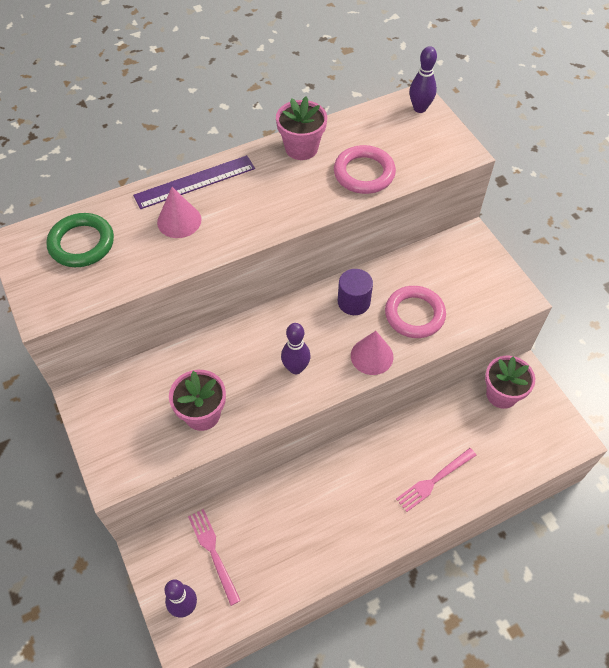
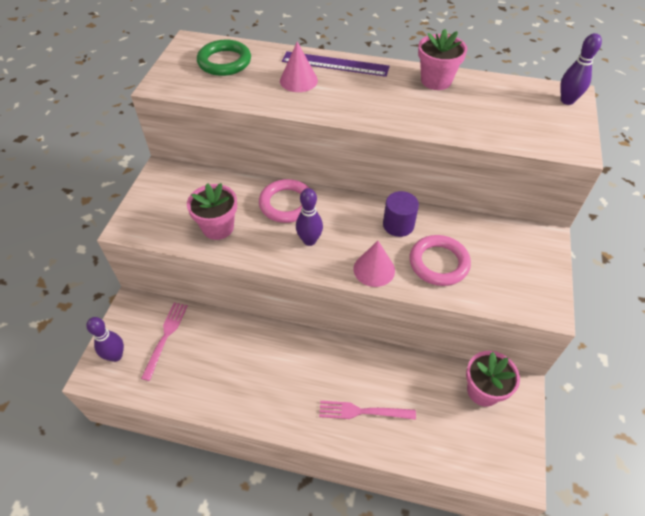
camera: 40 degrees right, 5 degrees down
(364, 173) = (469, 119): pink ring -> pink ring (286, 204)

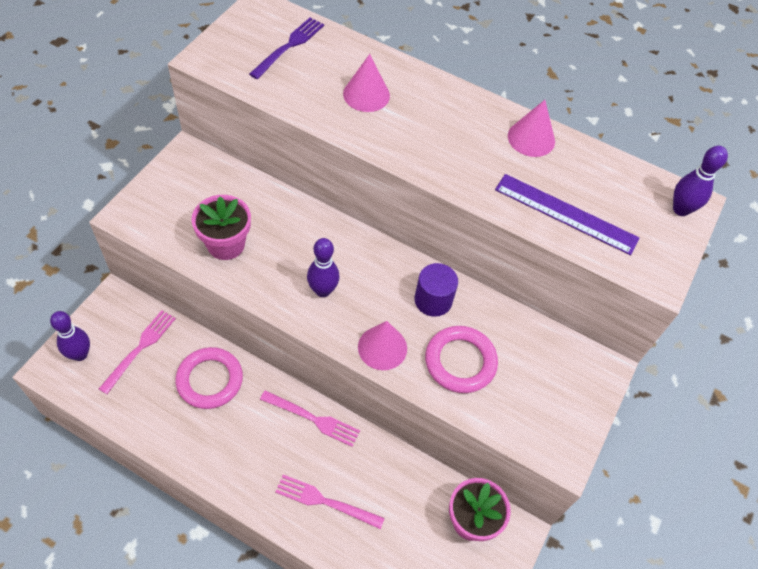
camera: 10 degrees right, 5 degrees up
(224, 62) = (289, 46): green ring -> purple fork
(286, 204) = (314, 237): pink ring -> pink ring (210, 380)
(328, 350) = (314, 419): none -> pink fork
(335, 64) = (419, 83): purple ruler -> purple ruler (565, 214)
(436, 81) = (531, 138): pink flower pot -> pink cone

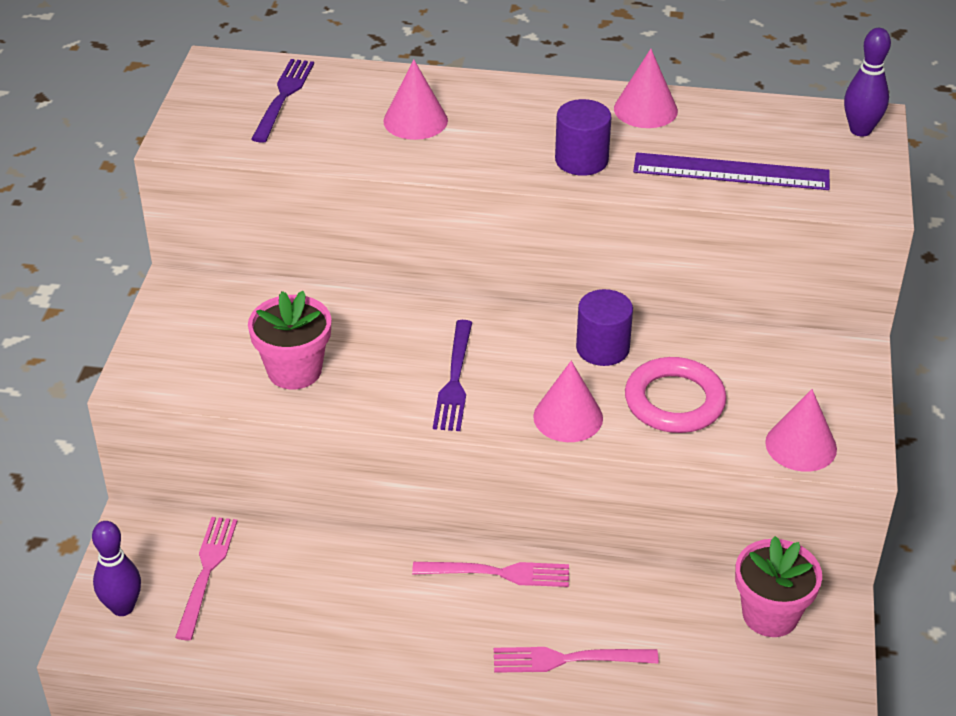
camera: 15 degrees left, 15 degrees down
(210, 380) = (329, 576): pink ring -> none
(323, 290) = (454, 381): purple bowling pin -> purple fork
(463, 167) = (581, 160): none -> purple cylinder
(530, 432) = (801, 445): none -> pink cone

